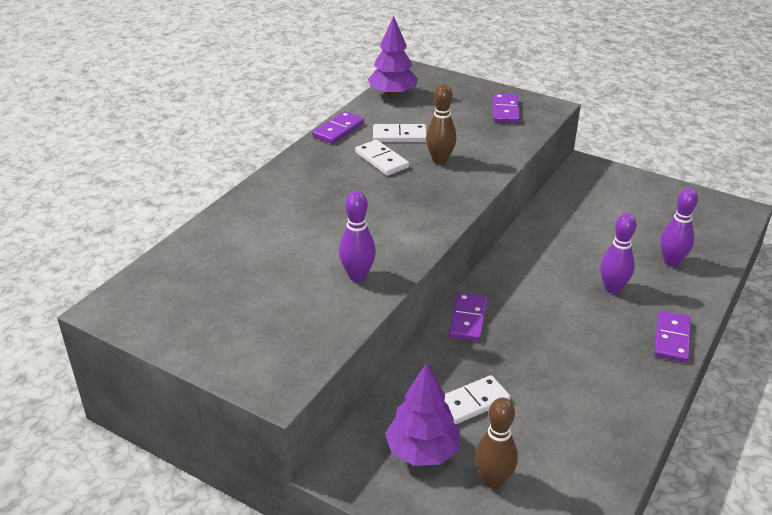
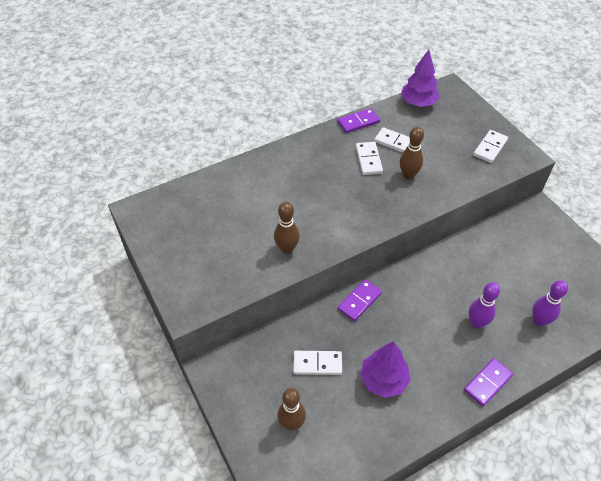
camera: 30 degrees right, 15 degrees up
(357, 276) = (287, 249): purple bowling pin -> brown bowling pin
(422, 451) = (265, 382): purple tree -> purple tree (383, 380)
(505, 111) = (490, 148): purple domino -> white domino

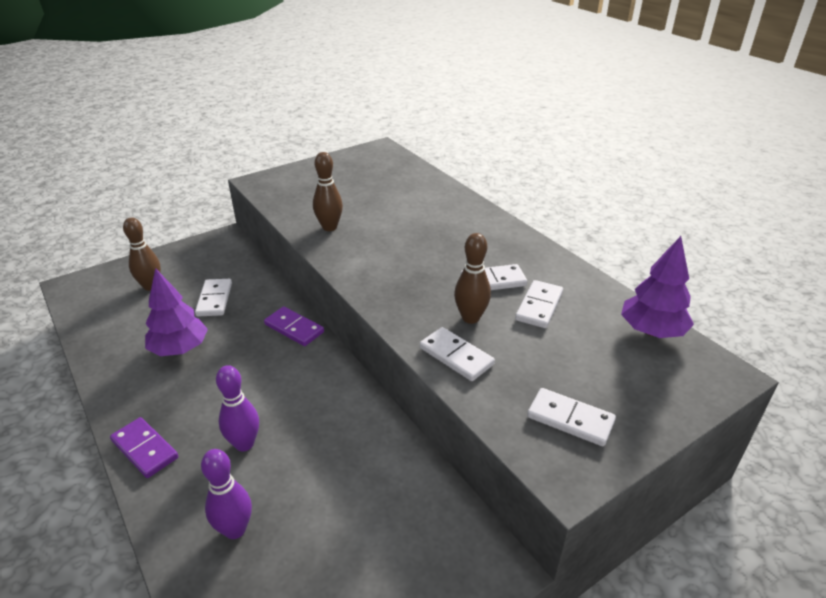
camera: 85 degrees right, 15 degrees down
(358, 122) = (570, 271): purple domino -> none
(445, 186) = (456, 356): none -> white domino

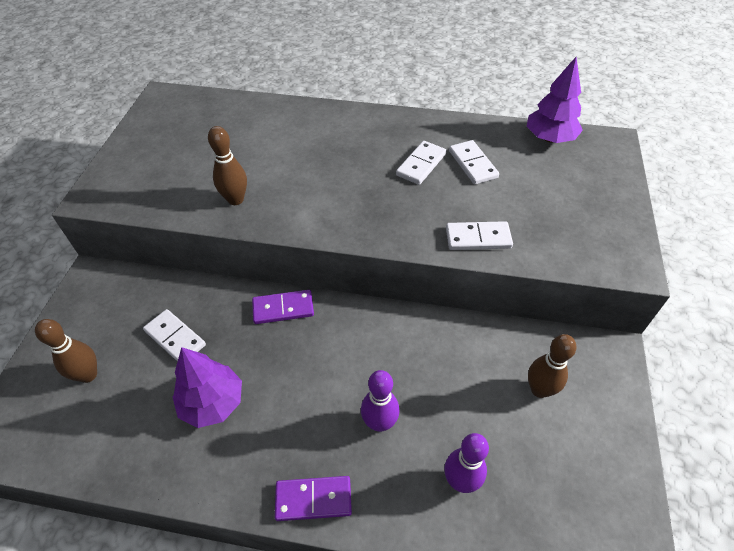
camera: 45 degrees left, 15 degrees up
(470, 318) = (447, 203): brown bowling pin -> brown bowling pin (539, 389)
(570, 419) = (588, 229): white domino -> none

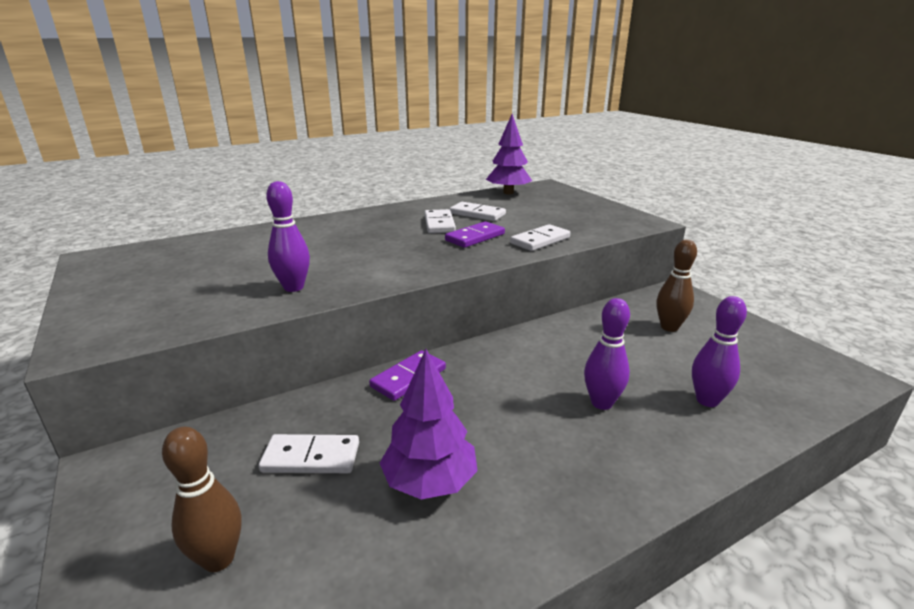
camera: 40 degrees left, 25 degrees down
(235, 199) = (293, 287): brown bowling pin -> purple bowling pin
(313, 499) = (632, 486): purple domino -> purple domino (475, 237)

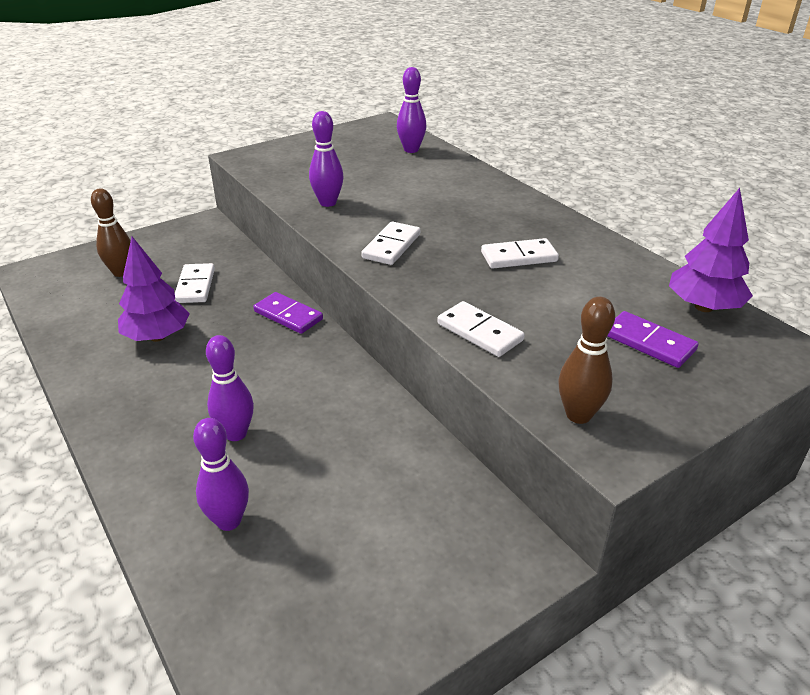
camera: 85 degrees right, 10 degrees up
(196, 247) = (411, 150): none -> purple bowling pin
(475, 237) = (477, 283): purple domino -> purple domino (648, 342)
(477, 214) = (573, 282): white domino -> white domino (391, 246)
(669, 327) = (401, 522): brown bowling pin -> brown bowling pin (578, 415)

